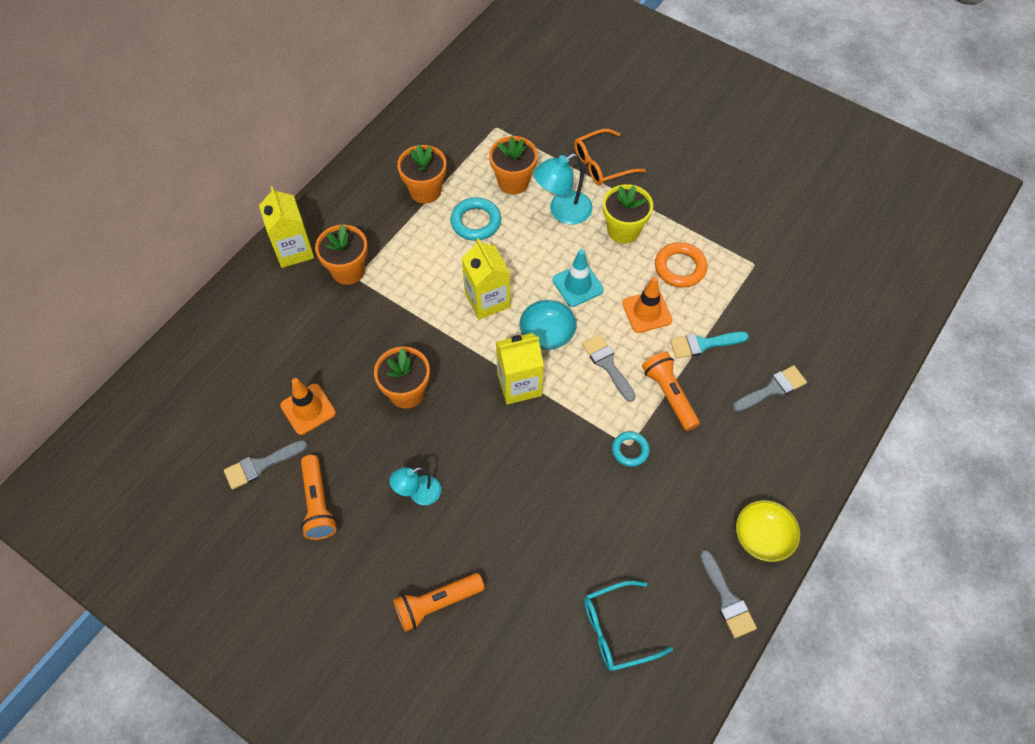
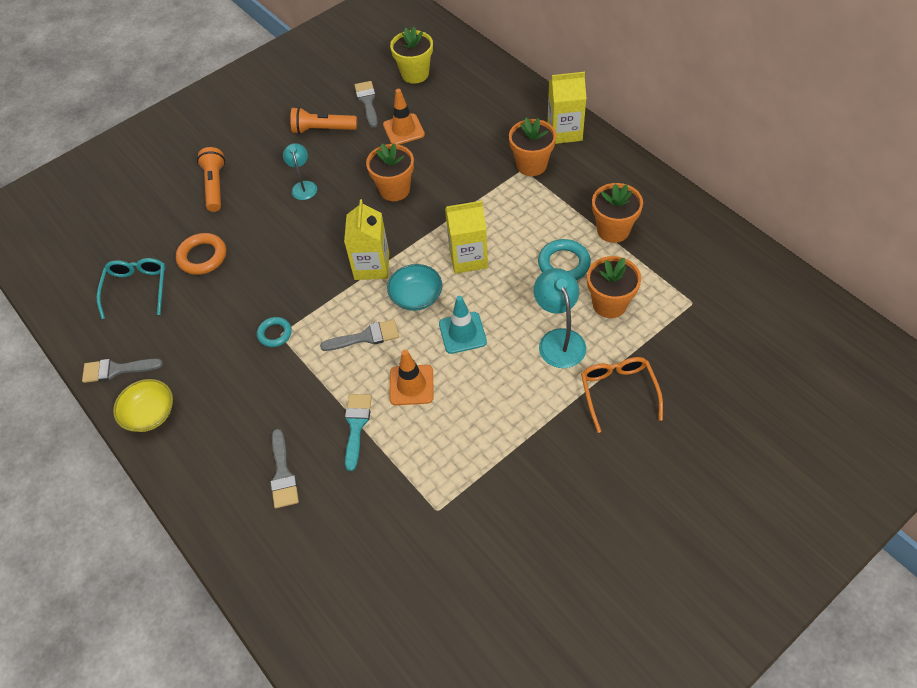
camera: 110 degrees right, 5 degrees down
(623, 230) = (519, 390): yellow flower pot -> yellow flower pot (415, 74)
(669, 395) = (314, 379): orange flashlight -> none
(680, 267) = (455, 431): orange ring -> orange ring (202, 257)

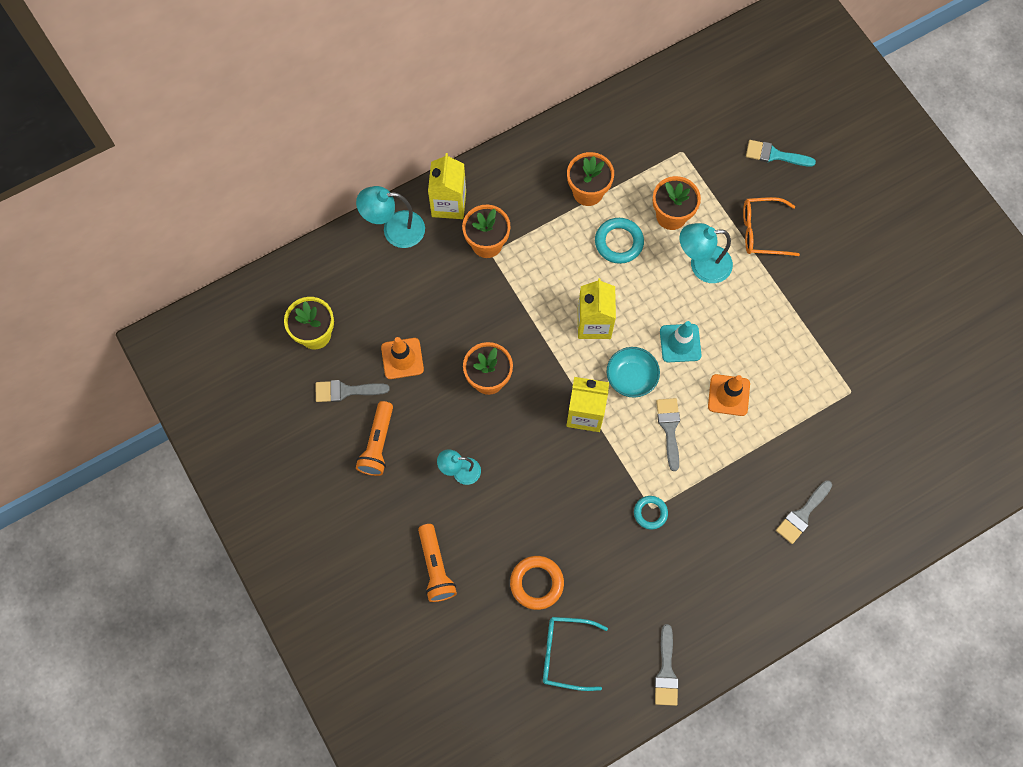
camera: 85 degrees left, 15 degrees up
(150, 414) = (722, 636): yellow bowl -> none
(215, 186) = (435, 567): orange flashlight -> orange flashlight turned 105 degrees counterclockwise
(283, 474) = (802, 514): grey brush -> grey brush turned 135 degrees clockwise
(356, 425) = (763, 447): turquoise brush -> turquoise brush (774, 155)
(526, 102) = (394, 230): none -> turquoise lamp

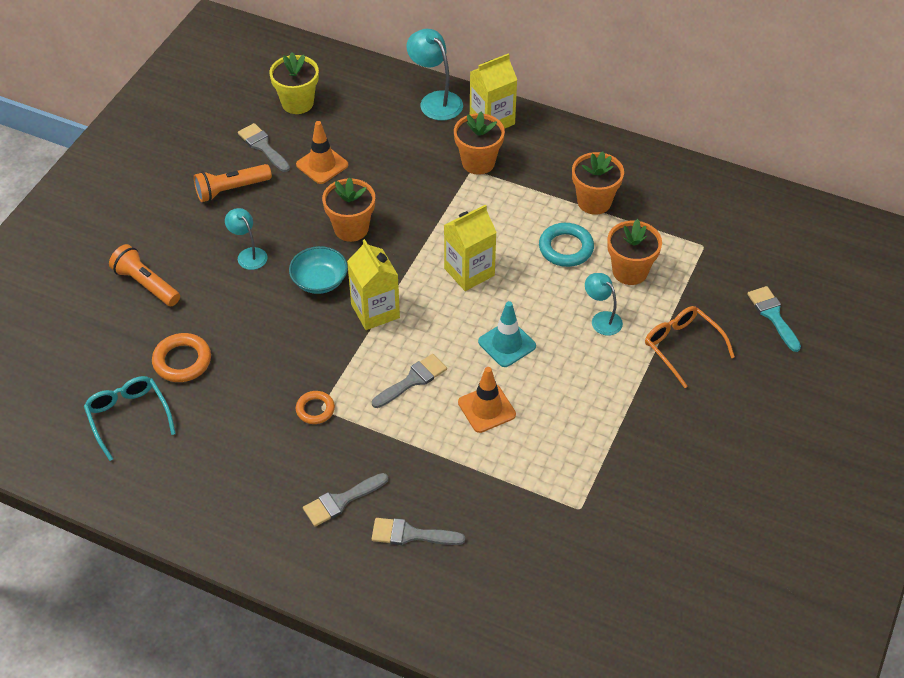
camera: 55 degrees right, 20 degrees down
(435, 567) = (146, 284): orange flashlight -> orange flashlight turned 90 degrees clockwise
(631, 377) = (440, 325): turquoise bowl -> turquoise bowl (319, 281)
(650, 513) = (315, 409): turquoise ring -> orange ring
(666, 671) = (163, 504): grey brush -> grey brush (341, 501)
(702, 265) = (602, 319): turquoise lamp -> turquoise lamp, size x0.64

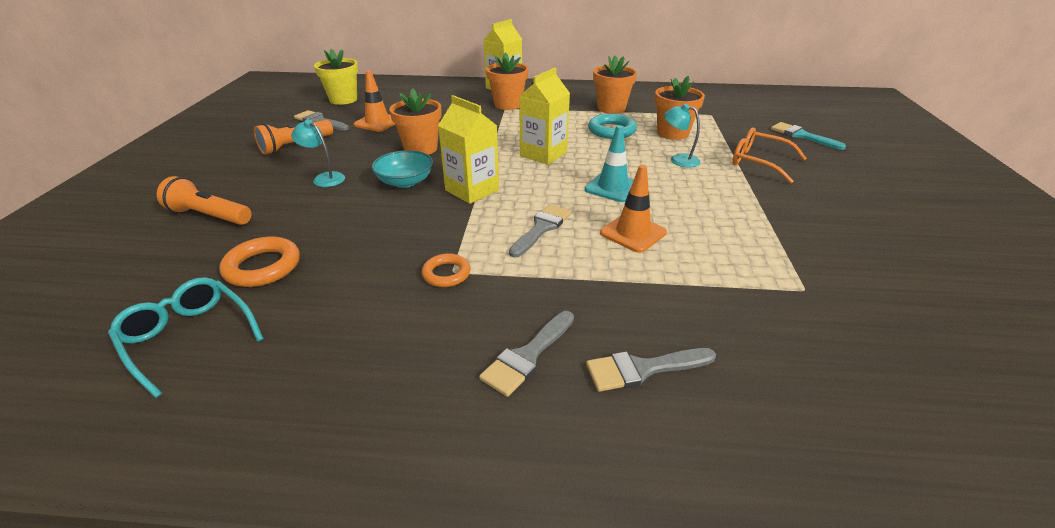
camera: 20 degrees left, 15 degrees down
(435, 100) = (455, 86): turquoise lamp -> none

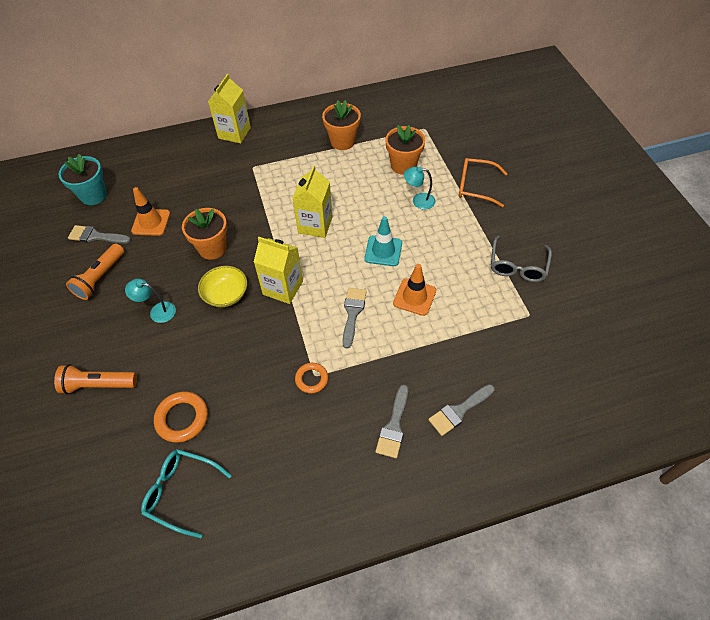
camera: 20 degrees left, 20 degrees up
(343, 99) = (93, 195): yellow flower pot -> turquoise flower pot
(405, 182) = (226, 294): turquoise bowl -> yellow bowl
(508, 105) = (252, 160): orange flower pot -> none
(611, 130) = (355, 175): turquoise ring -> none
(799, 237) = (517, 266): none -> grey glasses
(802, 136) = (498, 141): turquoise brush -> none

